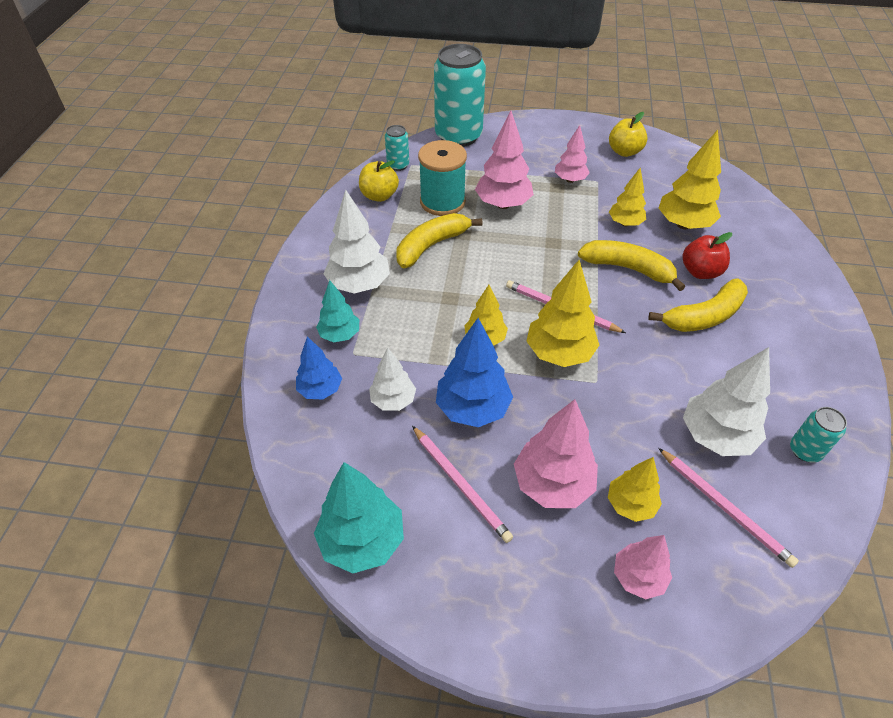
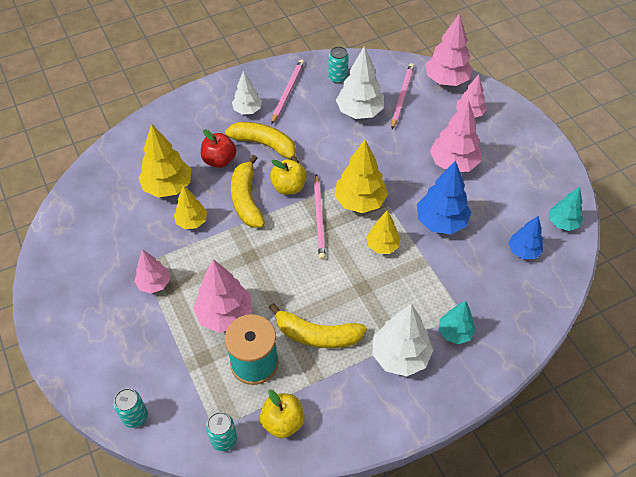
camera: 125 degrees left, 5 degrees up
(320, 390) = (504, 310): blue tree -> blue tree (523, 251)
(362, 540) = (562, 223): turquoise tree -> turquoise tree, size x0.62
(393, 400) = (474, 265): white tree -> white tree (247, 110)
(458, 136) = (135, 416): turquoise can -> turquoise can, size x0.45
(460, 484) = (492, 200): pink pencil -> pink pencil (288, 92)
(624, 152) = (80, 263): yellow apple -> yellow apple (288, 187)
(630, 504) = (434, 129): yellow tree -> none
(735, 599) = (446, 80): none -> pink tree

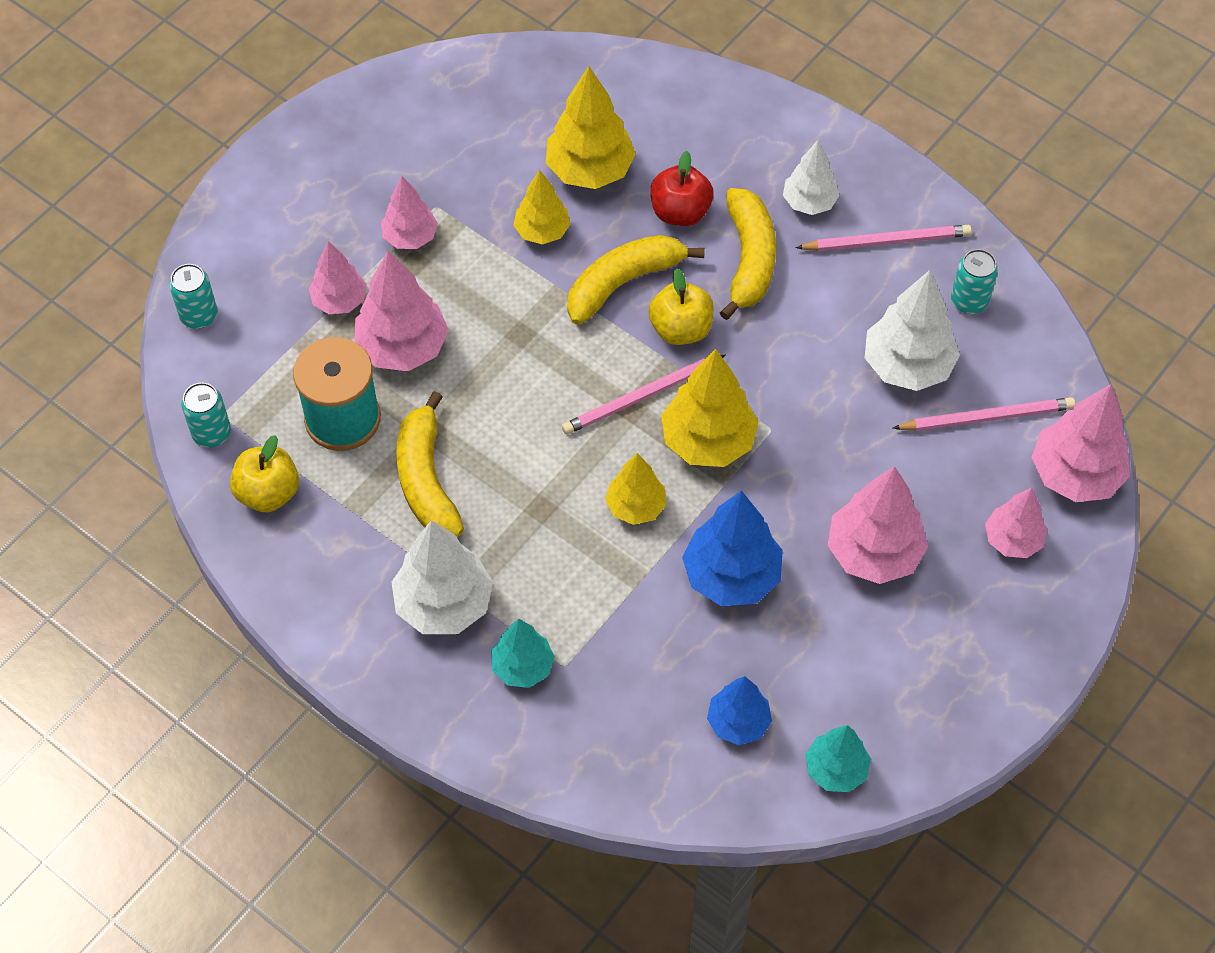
camera: 65 degrees right, 5 degrees up
(173, 335) = (340, 300): none -> pink tree

